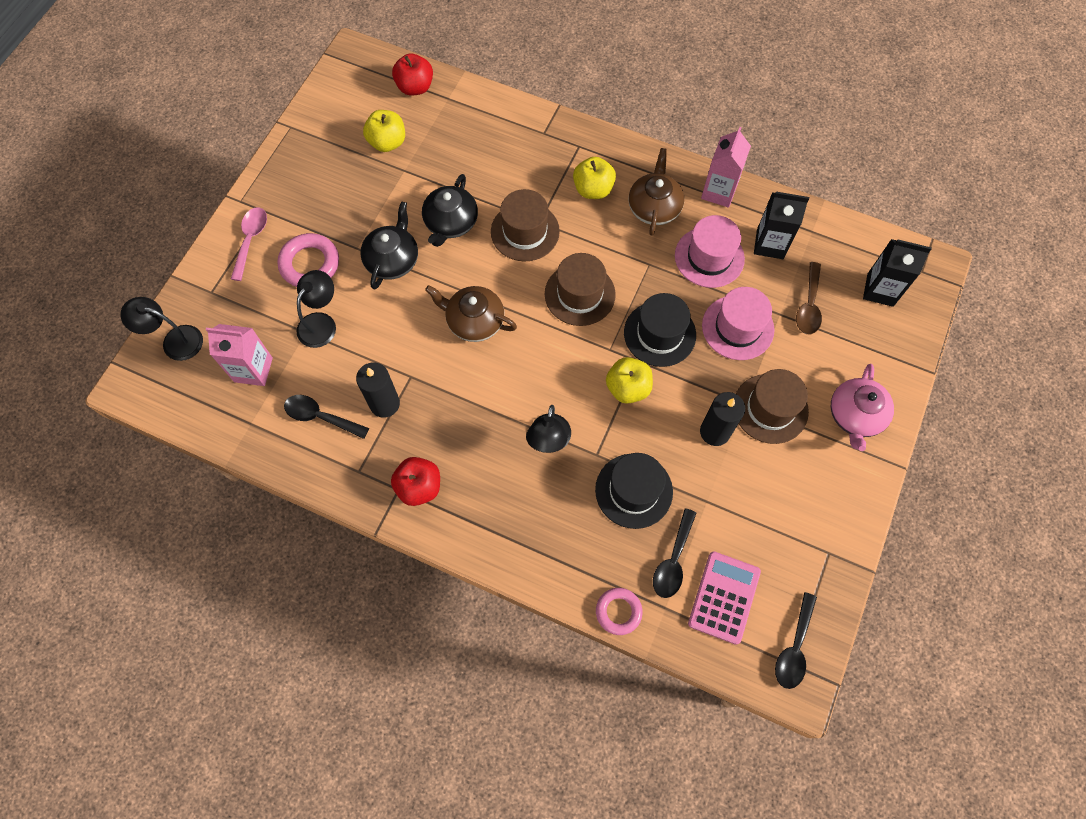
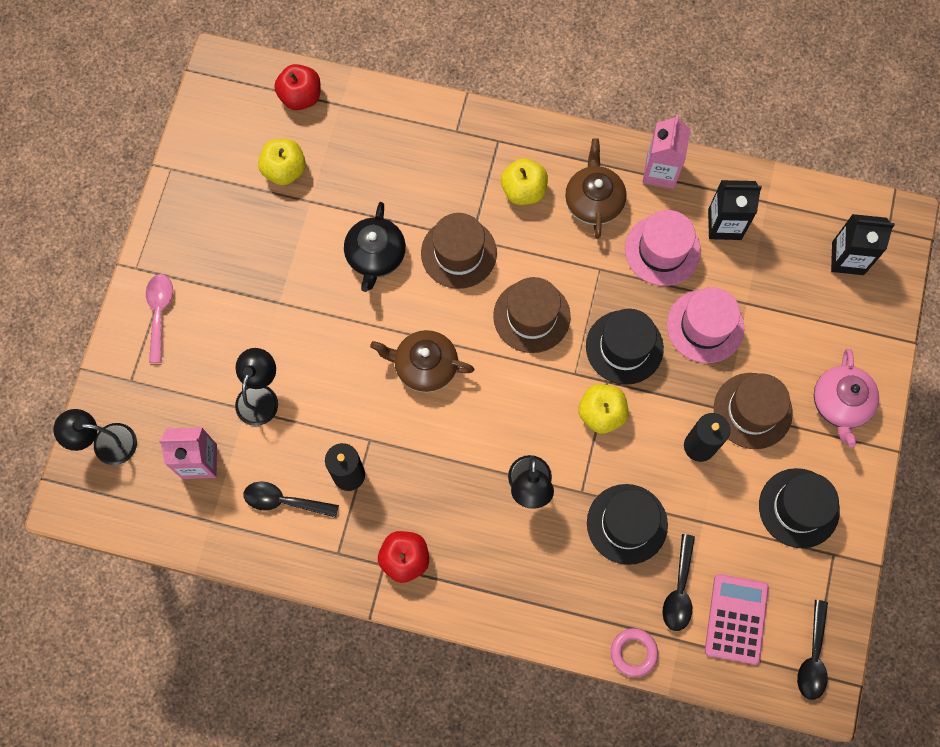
camera: 10 degrees left, 5 degrees up
(310, 264) = (231, 330): pink ring -> none
(392, 260) = (321, 310): black teapot -> none
(801, 504) = (798, 508): none -> black hat
(809, 306) = (776, 289): brown spoon -> none

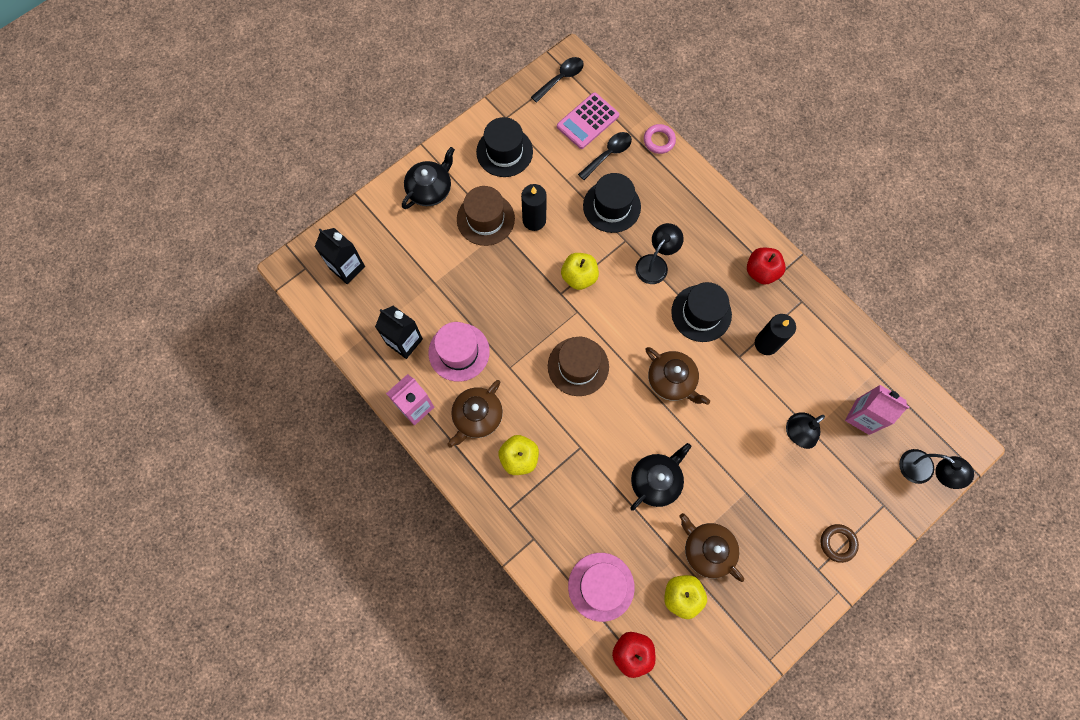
camera: 145 degrees left, 0 degrees up
(159, 313) = (837, 543): pink spoon -> brown ring
(284, 501) = (819, 354): black spoon -> none
(285, 225) = (707, 550): none -> brown teapot
(458, 253) = (596, 443): brown hat -> none
(624, 347) = (533, 307): black hat -> black hat (701, 313)
(705, 326) = (472, 286): pink hat -> pink hat (601, 586)
(840, 403) = (430, 189): pink teapot -> black teapot

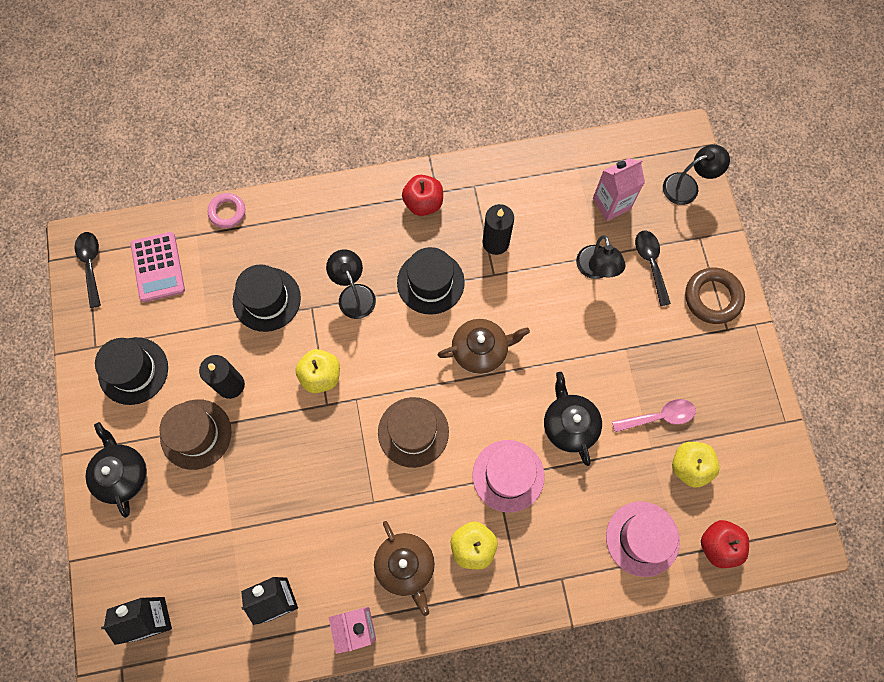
camera: 60 degrees left, 0 degrees up
(459, 352) = (325, 546): pink hat -> pink hat (508, 475)
(608, 154) = (208, 269): black spoon -> black spoon (651, 263)
(707, 550) = (659, 416): brown teapot -> pink spoon
(837, 543) = (712, 297): brown ring -> brown ring, size x1.52

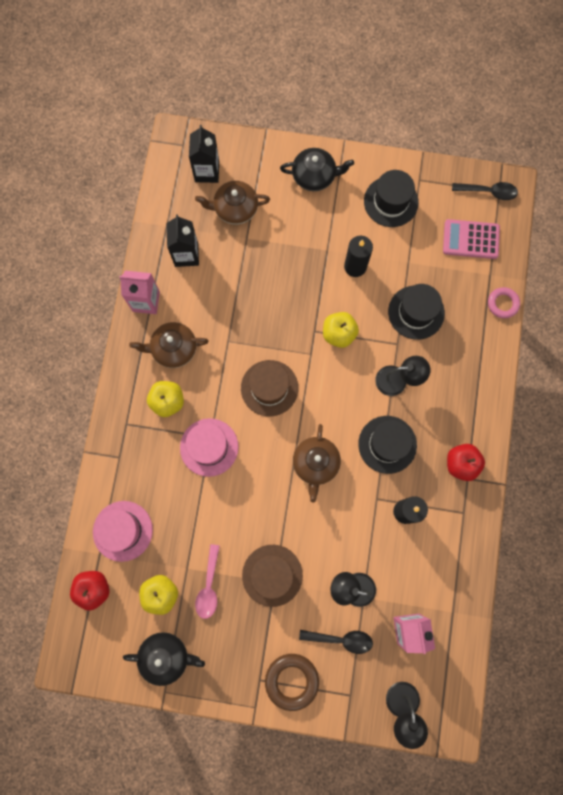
camera: 110 degrees right, 5 degrees up
(195, 560) = (235, 208): none -> brown teapot
(196, 434) = (326, 232): brown hat -> brown hat (272, 575)
(569, 424) = (230, 510): black teapot -> black teapot (166, 656)

